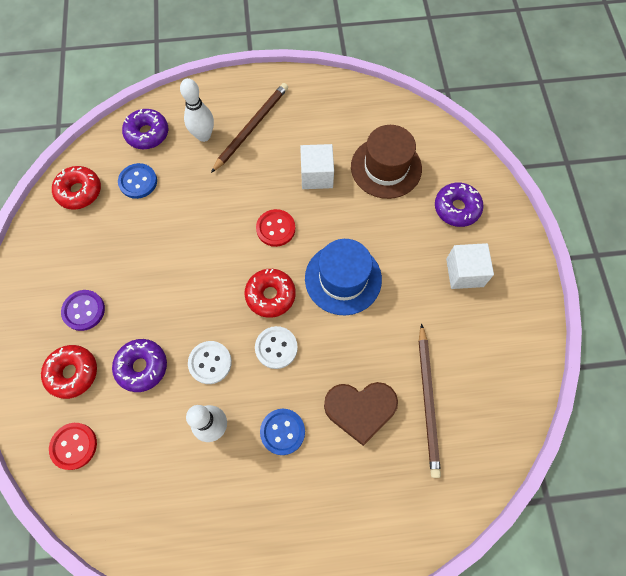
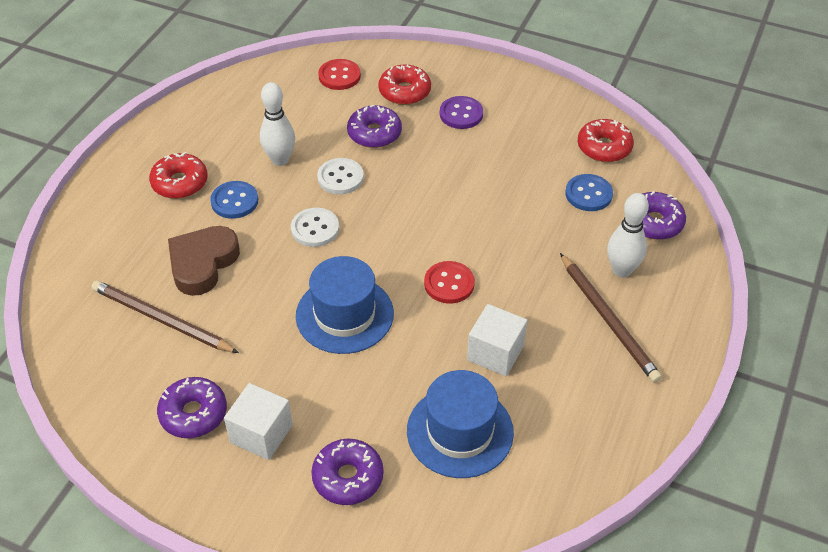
camera: 120 degrees right, 20 degrees down
(270, 295) = (373, 247): red donut -> red donut (180, 183)
(386, 167) = (460, 431): brown hat -> blue hat
(481, 323) = (193, 413): none -> purple donut

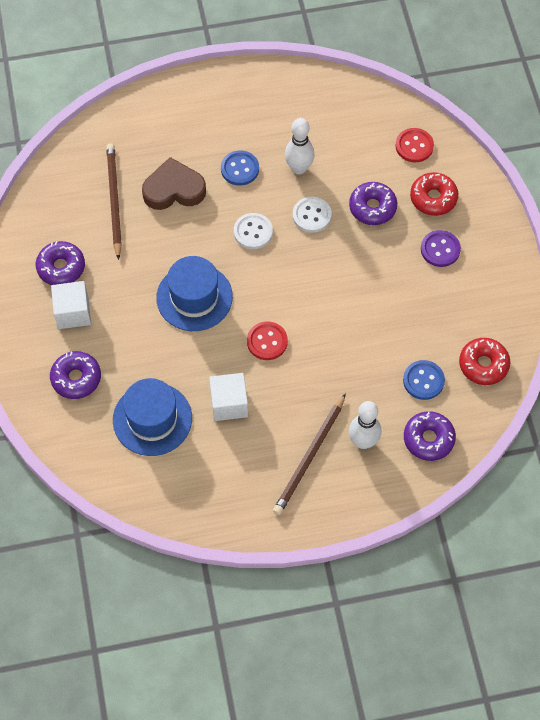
camera: 55 degrees right, 15 degrees up
(180, 183) = (230, 126): red donut -> none

